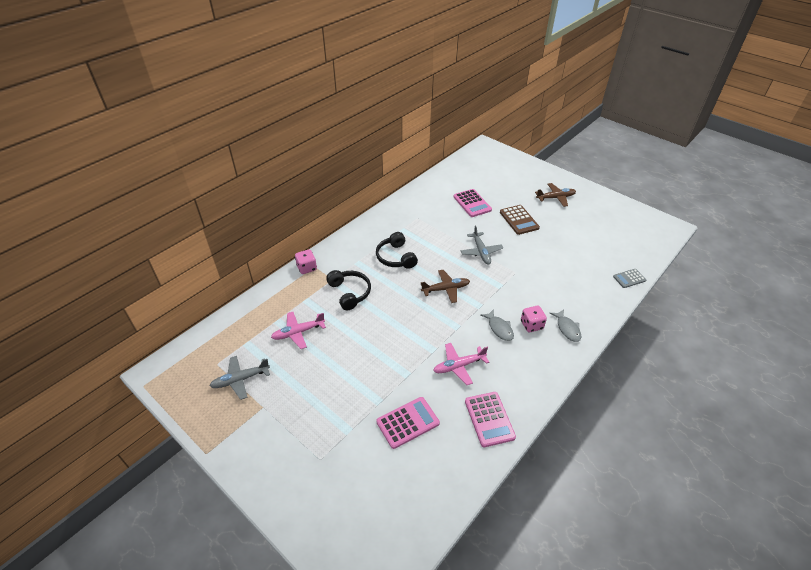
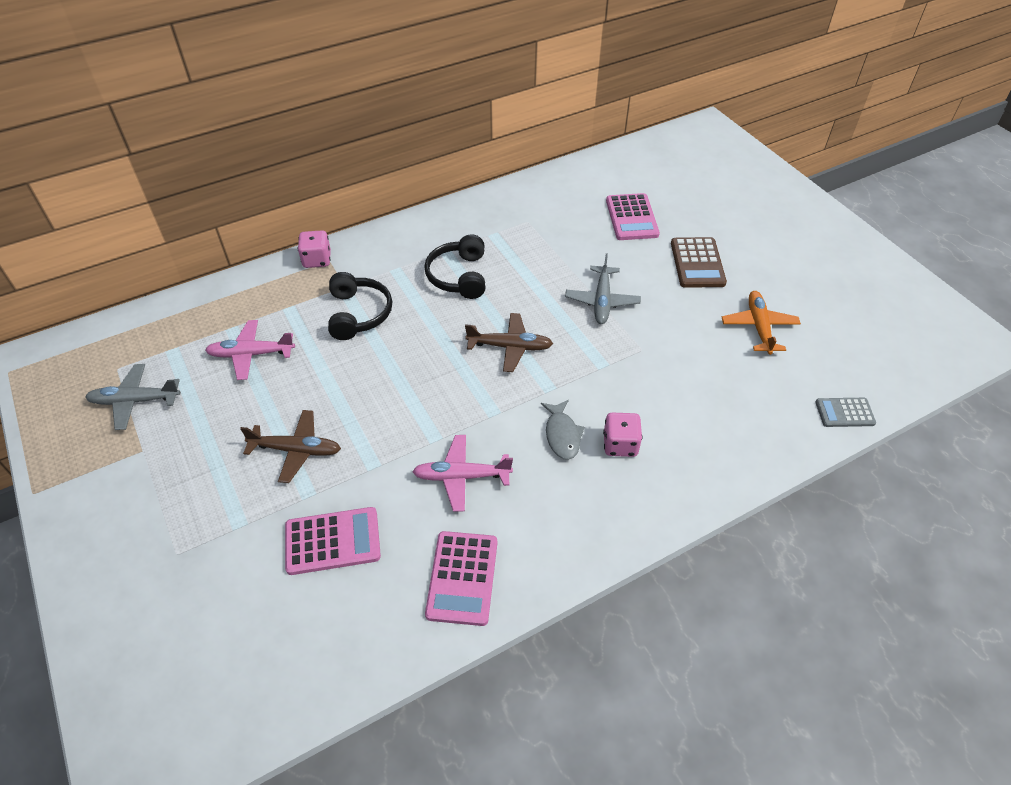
camera: 20 degrees right, 5 degrees up
(555, 198) = (785, 240): brown plane -> brown plane (296, 450)
(567, 246) = (759, 327): none -> orange plane
(567, 329) = (679, 469): grey fish -> none

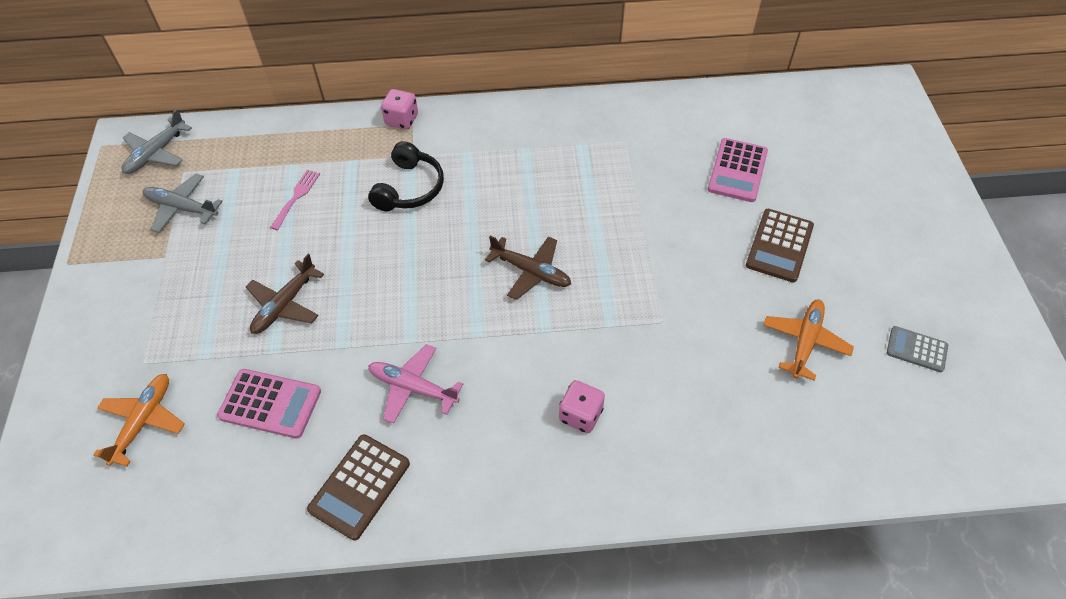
camera: 25 degrees right, 5 degrees up
(208, 607) = (143, 422): none -> orange plane
(251, 354) = (297, 197): pink plane -> pink fork
(296, 450) = (285, 304): brown plane -> brown plane turned 90 degrees clockwise
(459, 276) = (523, 179): black headphones -> none
(462, 578) = (359, 486): pink calculator -> brown calculator
(562, 435) = (530, 382): grey fish -> none
(602, 300) = (651, 254): grey plane -> grey plane (157, 153)
(844, 413) = (843, 474): grey calculator -> grey calculator (916, 349)

